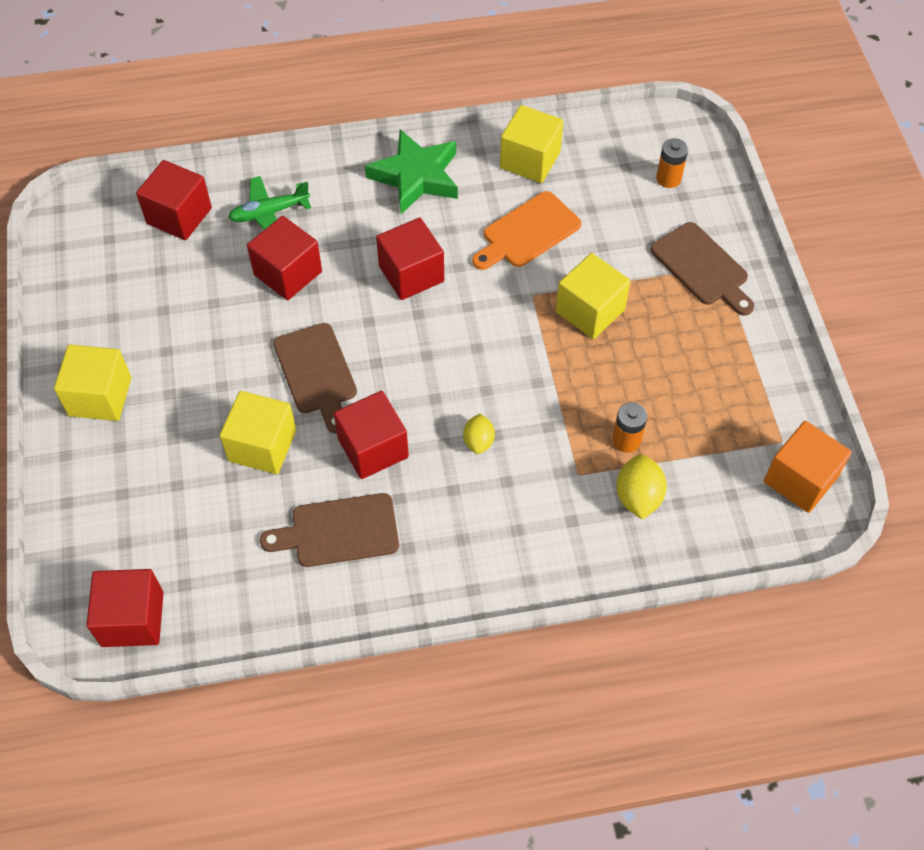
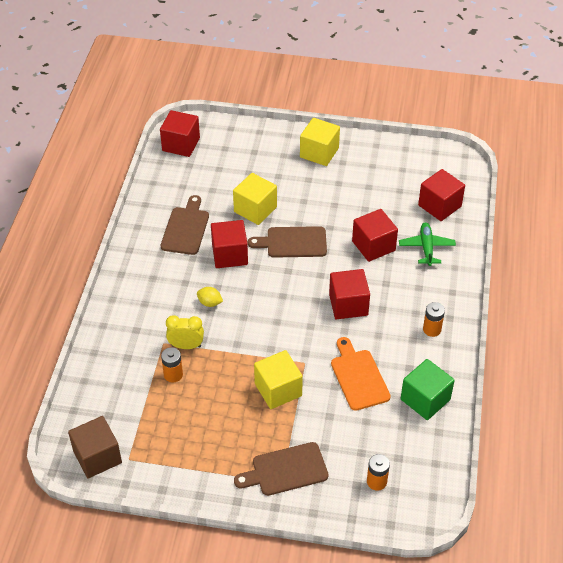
camera: 110 degrees right, 10 degrees down
(416, 177) = (432, 329): green star -> orange battery
(530, 160) = (425, 399): yellow cube -> green cube
(570, 443) = (186, 346): none -> yellow clock
(638, 497) = (133, 367): yellow lemon -> none
(800, 479) = (97, 457): orange cube -> brown cube

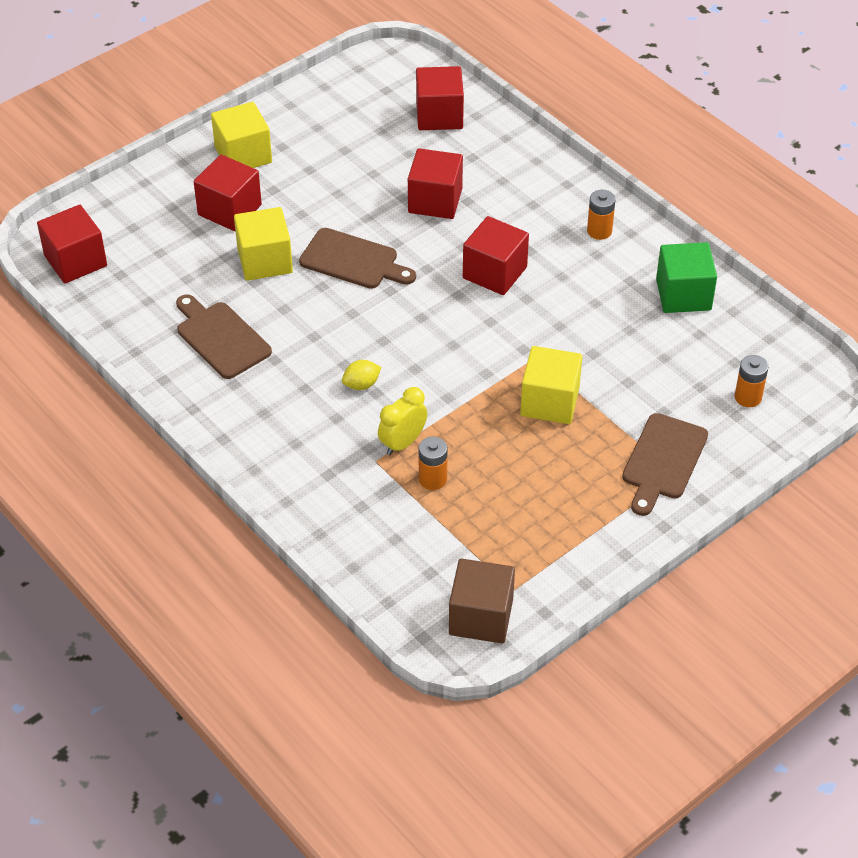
camera: 50 degrees left, 0 degrees up
(230, 255) = (308, 324): red cube -> red cube (229, 210)
(293, 242) = (353, 261): brown cutting board -> brown cutting board turned 105 degrees counterclockwise
(358, 377) = (601, 326): orange cutting board -> none
(426, 247) = (485, 163): green plane -> none

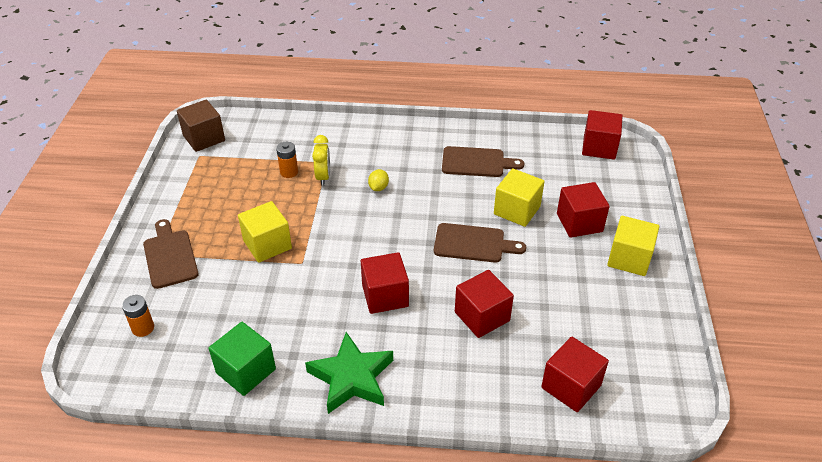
camera: 135 degrees right, 5 degrees down
(353, 261) = (473, 244): brown cutting board -> brown cutting board turned 150 degrees counterclockwise
(599, 231) = (352, 377): orange battery -> green star

